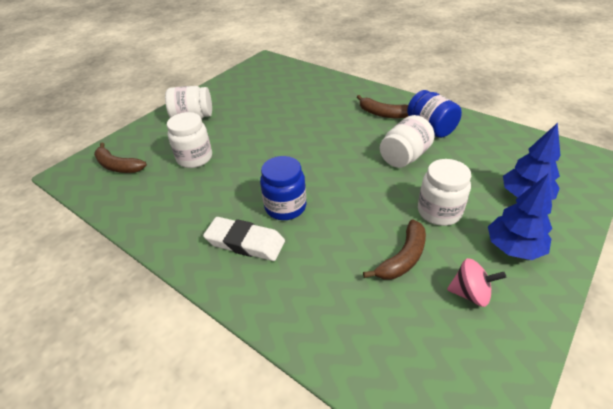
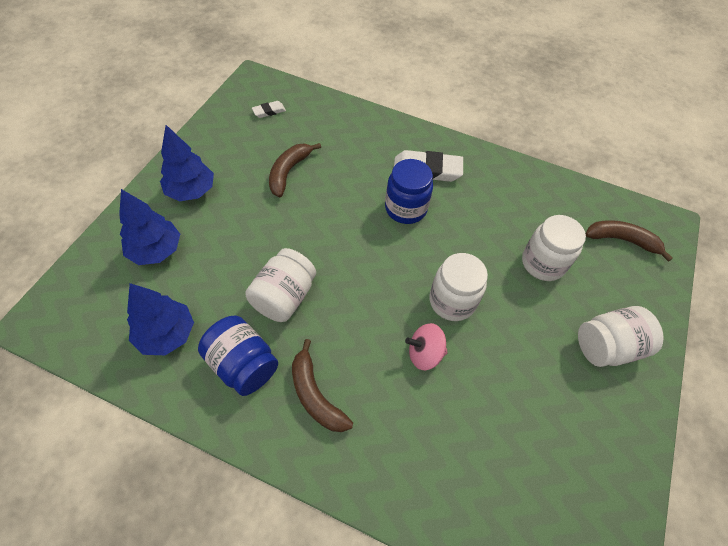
camera: 160 degrees right, 15 degrees up
(383, 114) = (315, 395): brown banana -> brown banana turned 135 degrees counterclockwise
(436, 360) = (269, 111): none -> white eraser
(439, 212) = (251, 221): white jar -> white jar (452, 301)
(470, 293) = (238, 151): pink spinning top -> pink spinning top (424, 354)
(490, 145) = (166, 334): none -> blue tree

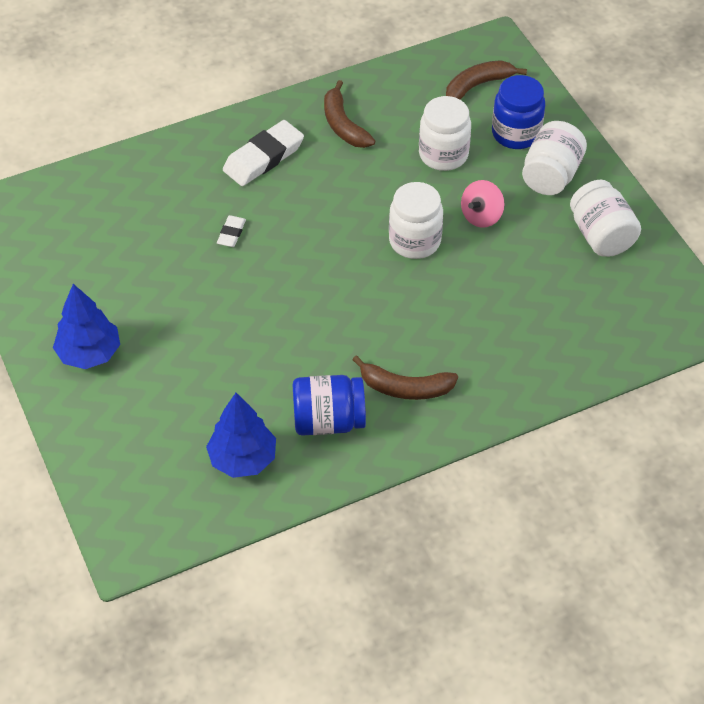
camera: 45 degrees left, 5 degrees down
(156, 250) = (137, 420): blue tree -> none
(269, 111) = (47, 228): white eraser -> white eraser (231, 233)
(284, 297) = (291, 353): white jar -> white jar (601, 235)
(288, 172) = (149, 262): brown banana -> brown banana (343, 125)
(405, 208) = (290, 205): blue jar -> blue jar (516, 133)
(424, 354) = (441, 293): pink spinning top -> pink spinning top (481, 216)

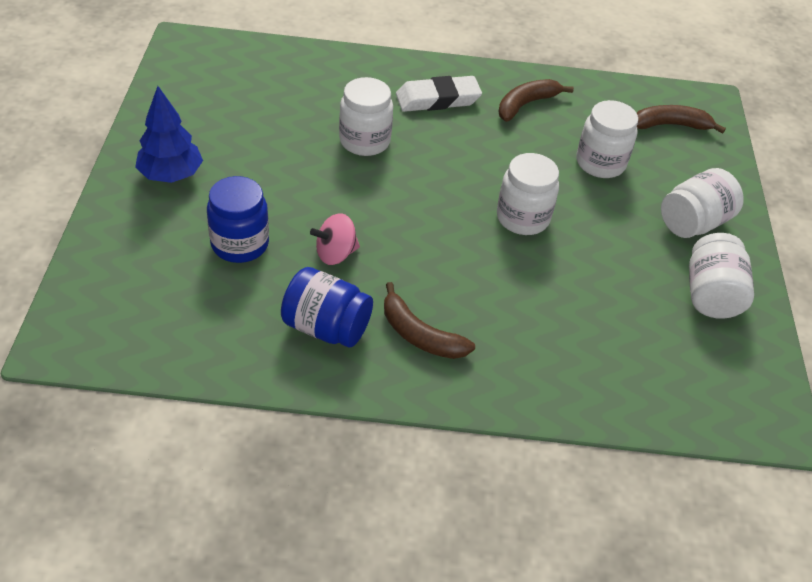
camera: 25 degrees right, 5 degrees down
(231, 233) = (364, 141): white eraser -> white jar
(242, 459) = (223, 320): blue tree -> none
(343, 125) = (526, 104): brown banana -> brown banana turned 45 degrees clockwise
(481, 216) = (601, 226): pink spinning top -> pink spinning top (335, 254)
(516, 133) = (682, 176): blue jar -> blue jar (240, 244)

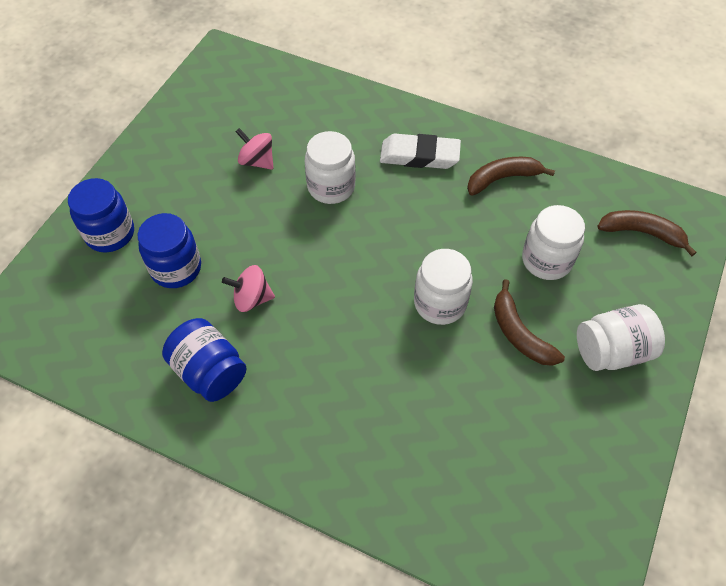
camera: 25 degrees right, 10 degrees up
(148, 228) = (110, 234): none -> blue jar
(171, 175) = (151, 185): blue tree -> none
(275, 132) = (257, 161): none -> pink spinning top
(419, 335) = (286, 402): brown banana -> brown banana (519, 333)
(711, 295) = (590, 438): white jar -> none

